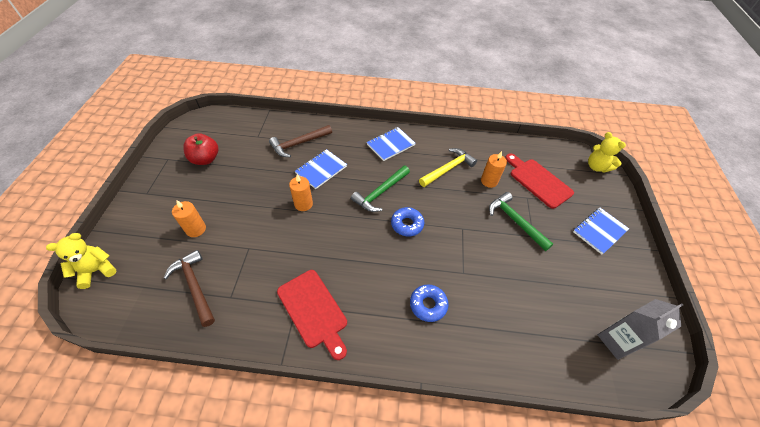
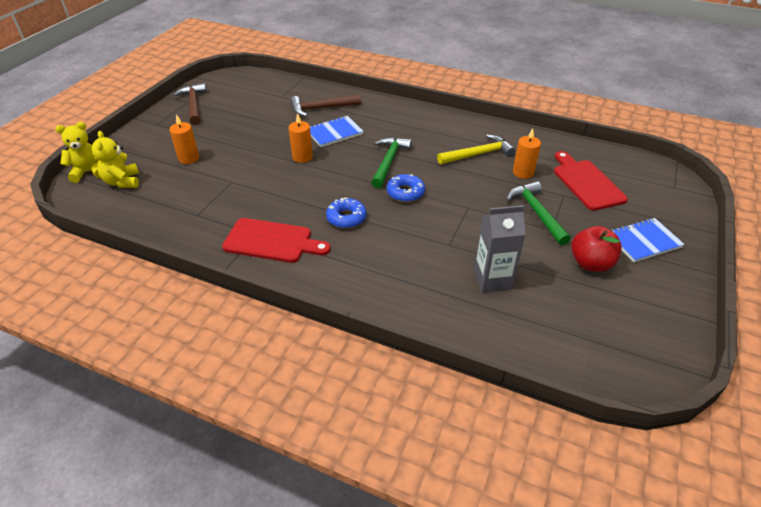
camera: 20 degrees right, 10 degrees down
(195, 286) = (168, 200): brown hammer -> brown hammer (194, 105)
(205, 159) = (222, 107): red apple -> red apple (590, 263)
(313, 310) = (272, 241): red cutting board -> red cutting board turned 60 degrees counterclockwise
(380, 193) = (389, 162): green hammer -> green hammer turned 135 degrees clockwise
(390, 145) = (421, 124): blue notebook -> none
(428, 305) = (394, 262): blue donut -> blue donut (346, 218)
(596, 167) = (674, 182): yellow teddy bear -> yellow teddy bear (122, 182)
(616, 341) = (608, 342): grey carton -> grey carton (492, 279)

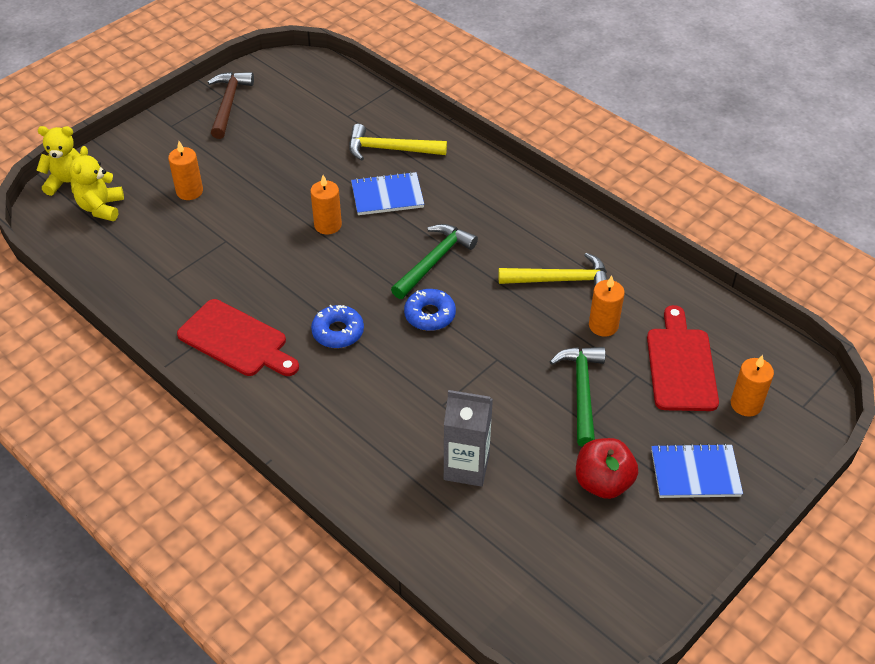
camera: 20 degrees right, 5 degrees up
(321, 108) = (390, 149): brown hammer -> yellow hammer
(641, 194) = (746, 404): none -> orange candle

